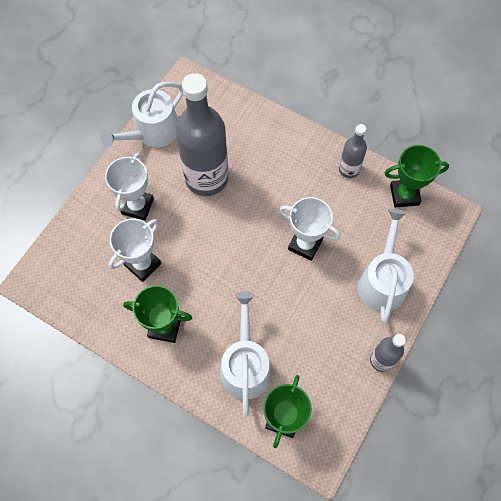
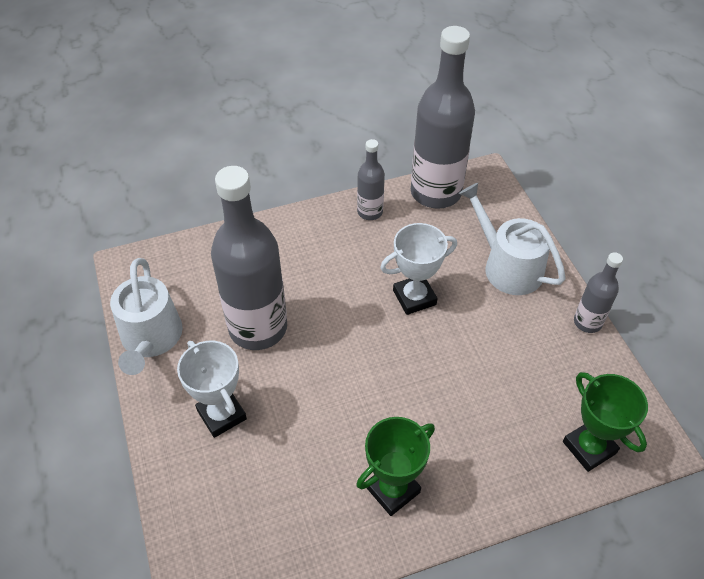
camera: 50 degrees left, 15 degrees down
(143, 264) = (297, 459): white trophy -> none
(245, 365) = (502, 441): white watering can -> none
(404, 195) = (435, 192): green trophy -> grey bottle

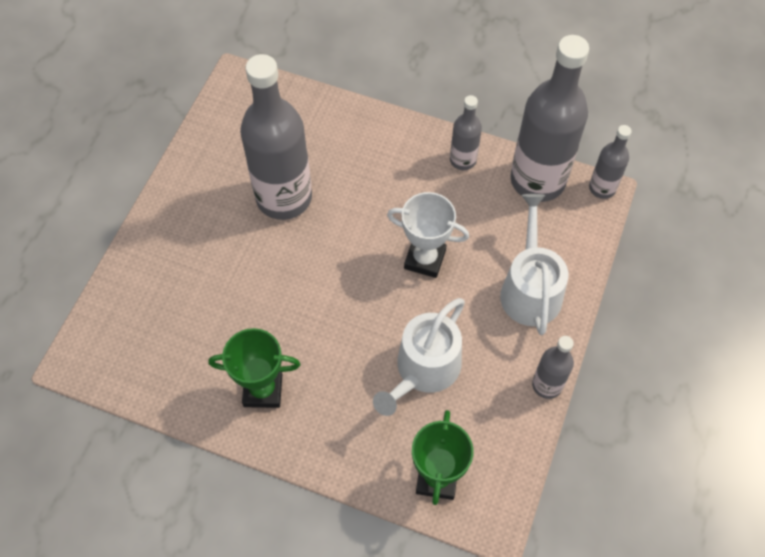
camera: 40 degrees right, 10 degrees up
(151, 338) = (203, 152): white watering can -> white watering can (424, 370)
(222, 414) = (200, 245): white trophy -> none
(482, 171) = (602, 188): none -> grey bottle

